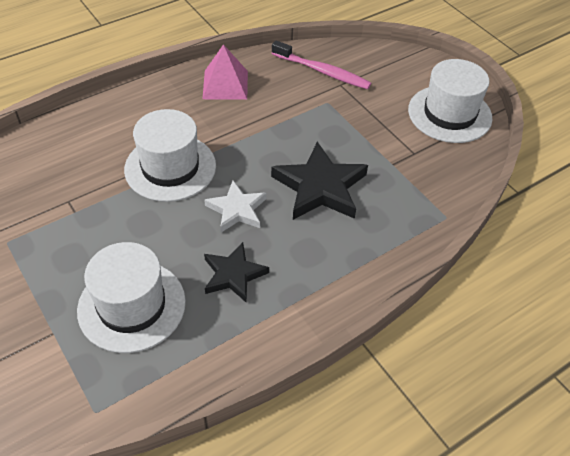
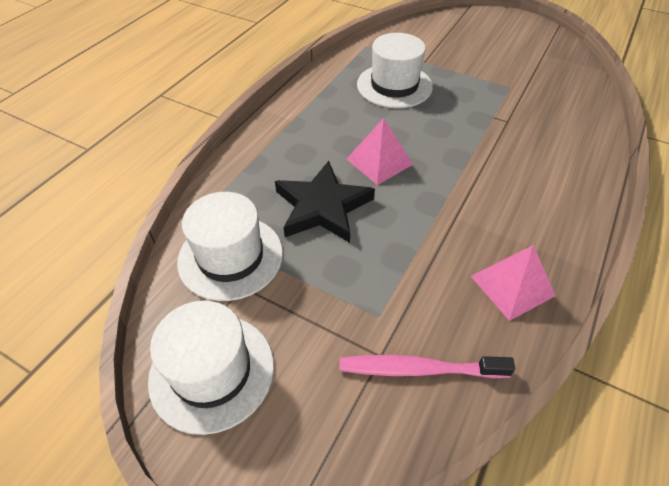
camera: 155 degrees right, 0 degrees up
(170, 167) = (465, 172): white hat -> white hat (230, 257)
(233, 275) = (345, 121): black star -> none
(237, 210) = (379, 161): white star -> pink pyramid

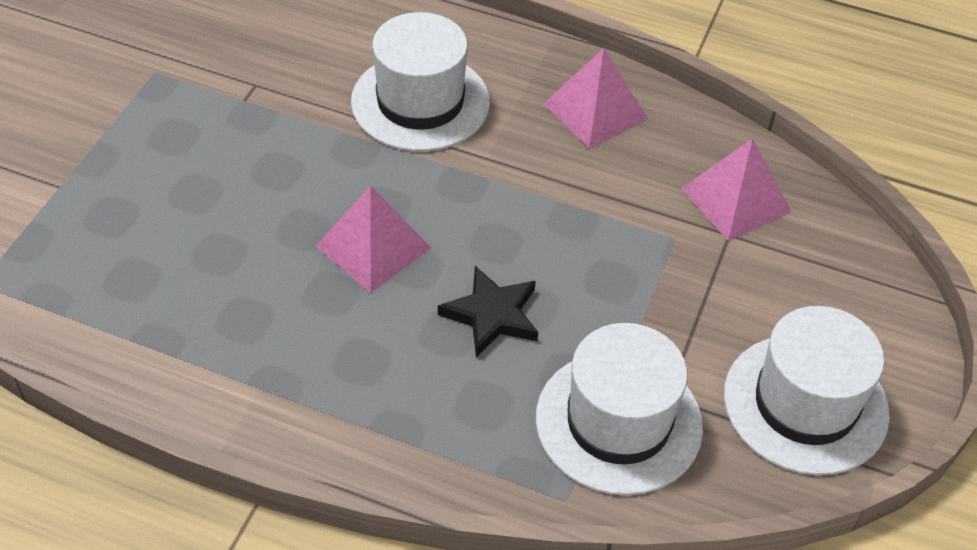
camera: 100 degrees left, 0 degrees up
(322, 207) = (491, 315): black star -> black star, size x0.62
(394, 85) = (144, 231): white hat -> white hat (420, 102)
(419, 369) = (736, 199): pink toothbrush -> pink pyramid

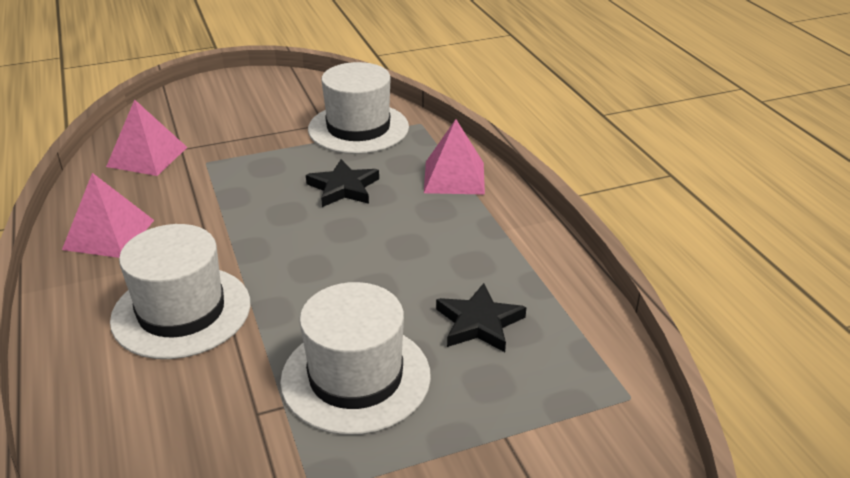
camera: 130 degrees left, 15 degrees down
(171, 260) = (479, 323): none -> black star
(373, 247) = (350, 251): pink pyramid -> pink pyramid (454, 177)
(805, 404) = (279, 94): white hat -> white hat (356, 377)

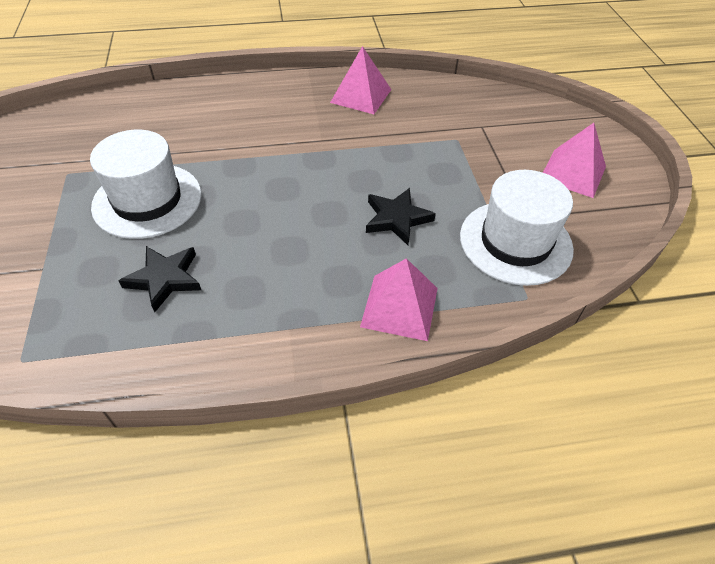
camera: 100 degrees right, 15 degrees up
(147, 157) = (469, 109): pink pyramid -> pink pyramid (572, 173)
(181, 311) = (258, 127): white hat -> none

